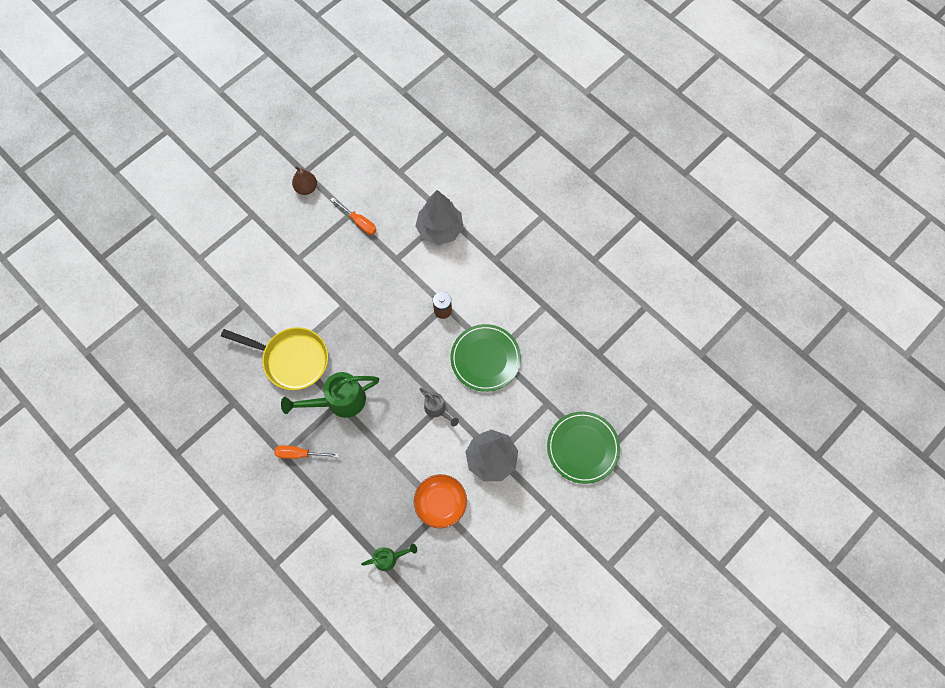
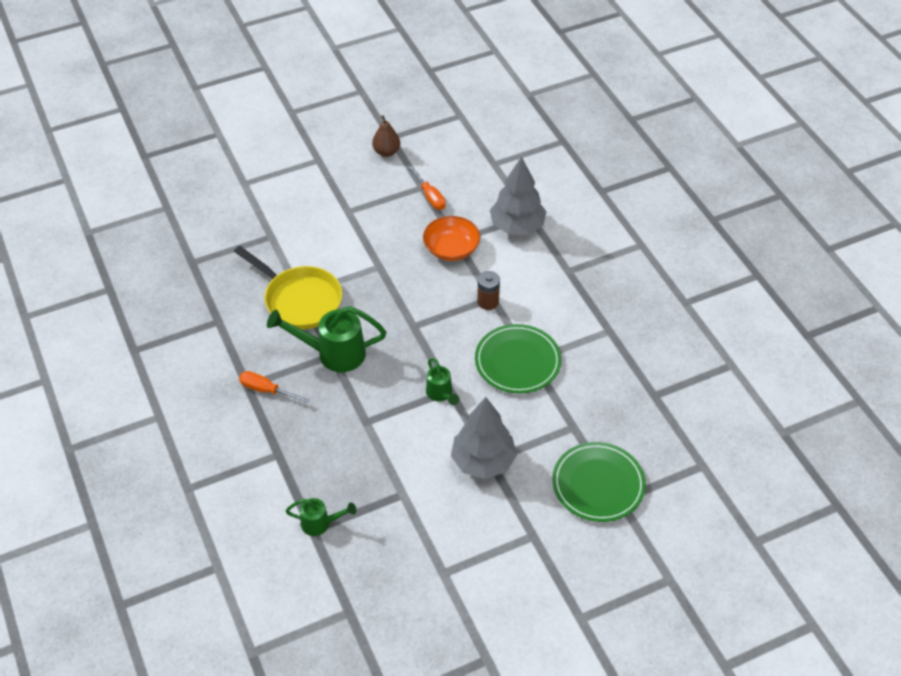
camera: 20 degrees right, 20 degrees down
(438, 410) = (441, 394): grey watering can -> green watering can
(441, 503) = (404, 487): orange bowl -> orange bowl (451, 248)

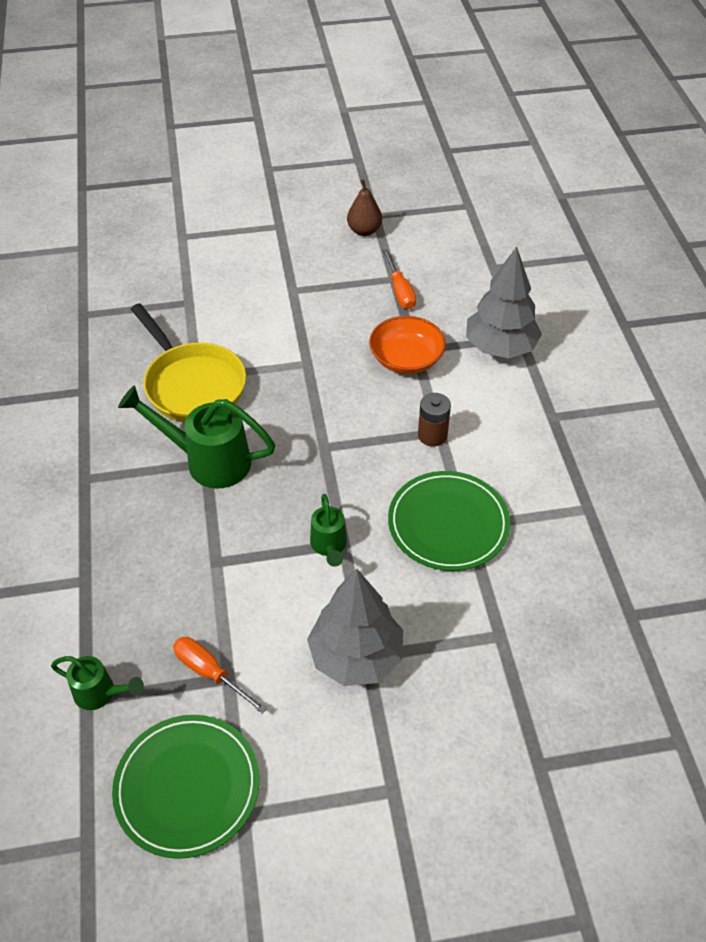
camera: 15 degrees right, 0 degrees up
(266, 390) = (105, 490): orange screwdriver -> orange screwdriver (210, 673)
(598, 484) = (513, 732): green plate -> green plate (187, 787)

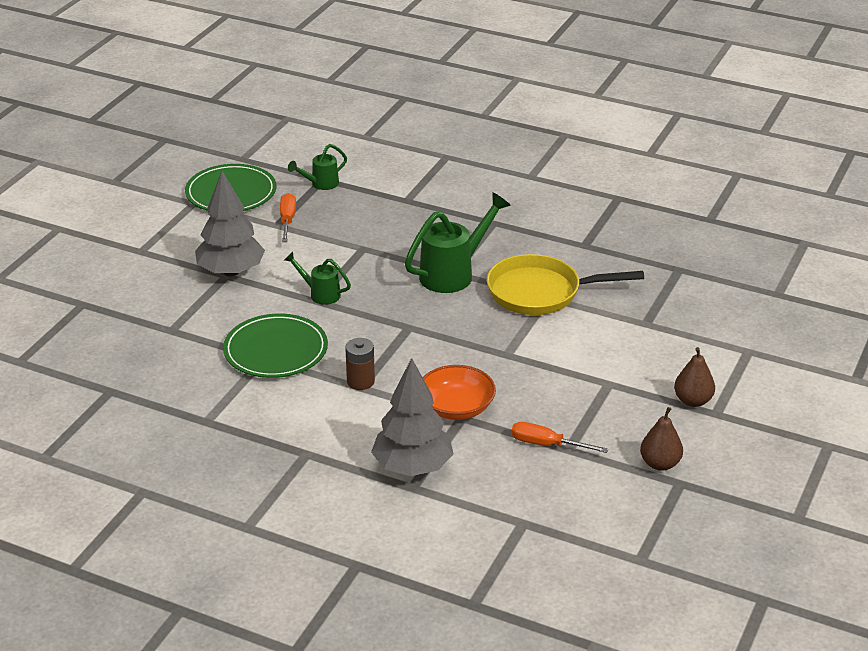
camera: 125 degrees right, 15 degrees down
(210, 673) = (287, 220): orange screwdriver -> orange screwdriver turned 75 degrees counterclockwise
(274, 241) = (693, 401): none -> brown pear

